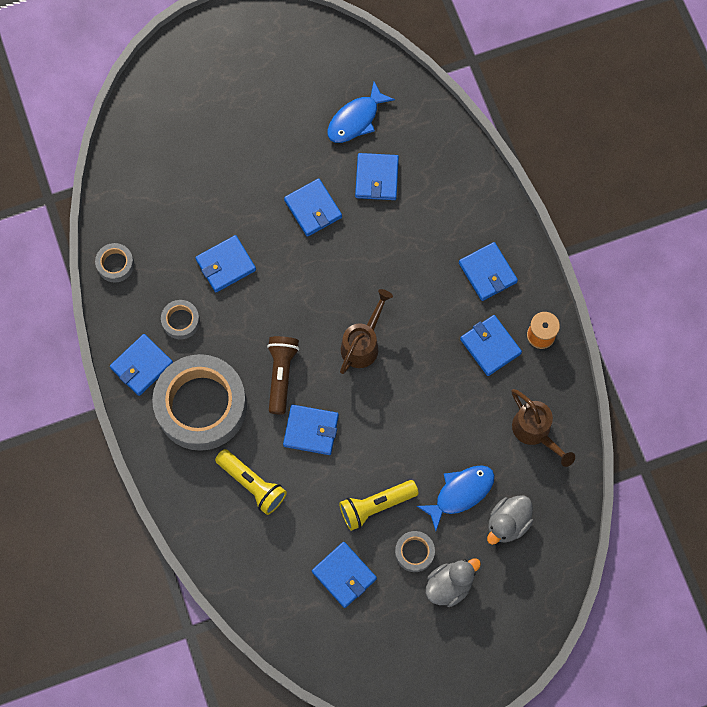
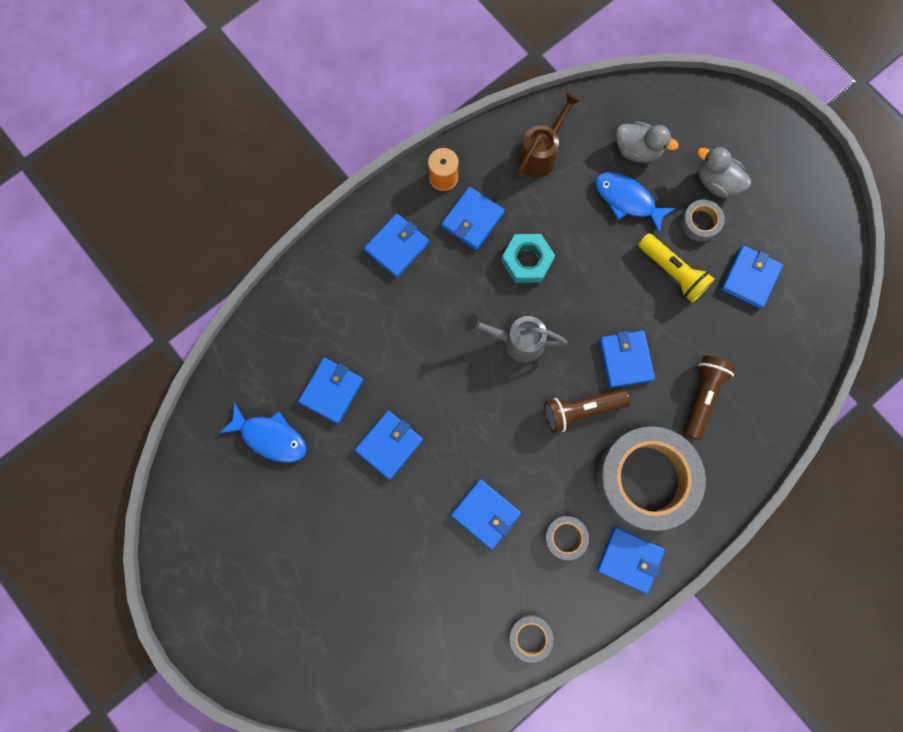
camera: 110 degrees left, 5 degrees up
(252, 484) = (702, 396): yellow flashlight -> brown flashlight
(363, 344) = (517, 341): brown watering can -> grey watering can
(377, 178) = (331, 391): blue wallet -> blue wallet turned 45 degrees counterclockwise
(434, 380) = (527, 261): none -> turquoise nut

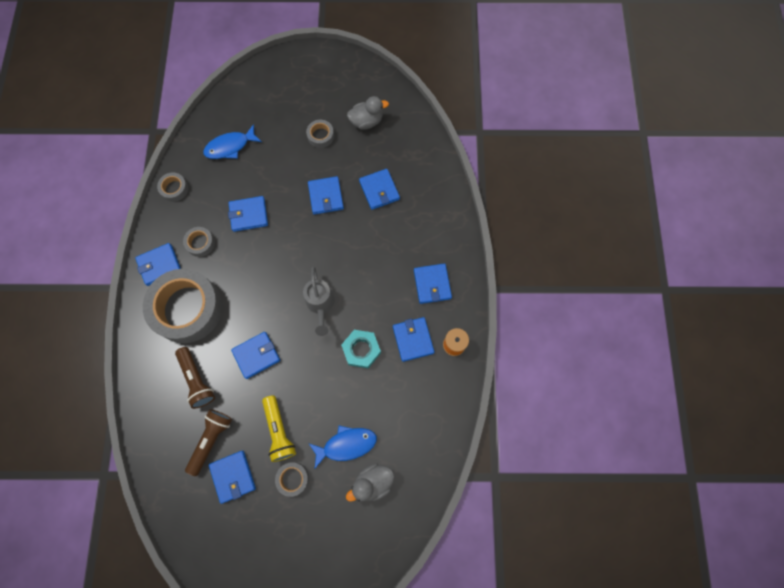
camera: 130 degrees right, 5 degrees down
(270, 437) = (381, 145): blue fish -> blue fish (230, 147)
(315, 521) = (320, 136): none -> grey tape
(517, 341) = (320, 304): grey watering can -> grey watering can turned 120 degrees clockwise
(541, 153) = (421, 417): brown watering can -> none
(581, 410) = (253, 306): brown flashlight -> brown flashlight (211, 440)
(625, 359) = (256, 355): blue wallet -> blue wallet turned 60 degrees counterclockwise
(672, 272) = (279, 431): yellow flashlight -> yellow flashlight turned 105 degrees counterclockwise
(716, 182) = (308, 515): grey duck -> grey duck (366, 121)

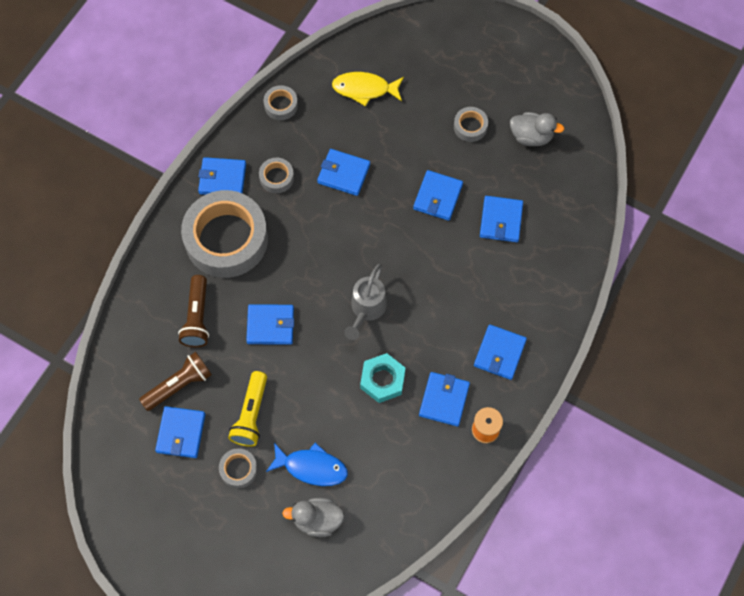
camera: 30 degrees right, 5 degrees down
(230, 147) = (364, 89): blue fish -> yellow fish

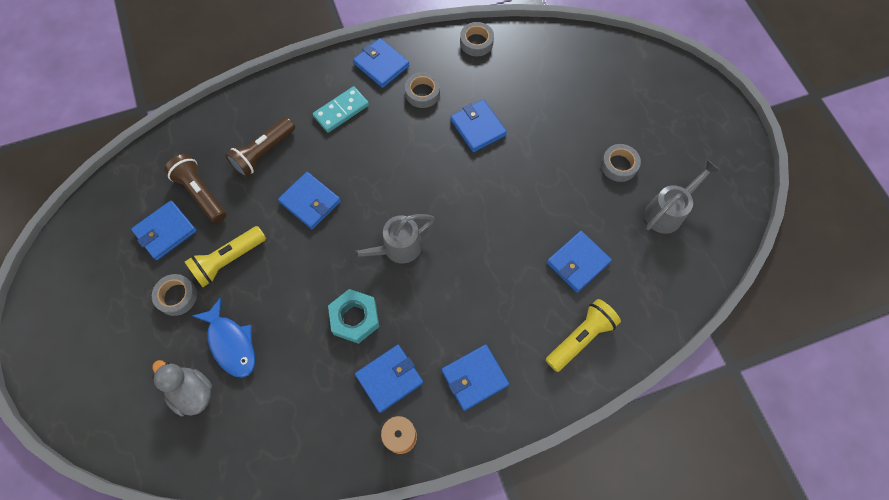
camera: 40 degrees right, 0 degrees up
(179, 385) = (201, 193): brown flashlight -> brown flashlight turned 135 degrees counterclockwise
(226, 239) = (341, 111): grey tape -> turquoise domino
(364, 89) = (554, 75): yellow fish -> none
(438, 197) = (539, 202): blue wallet -> none
(531, 136) = (667, 212): grey duck -> grey watering can
(545, 271) = (580, 337): none -> yellow flashlight

